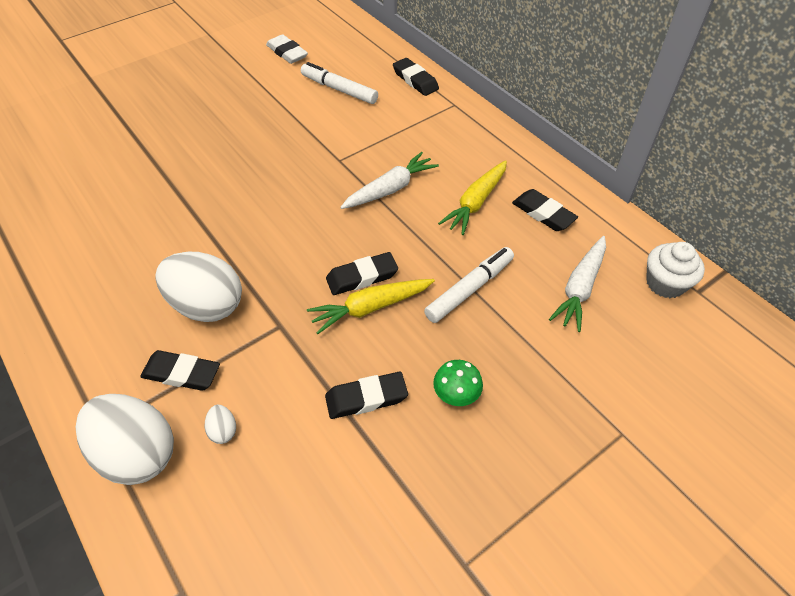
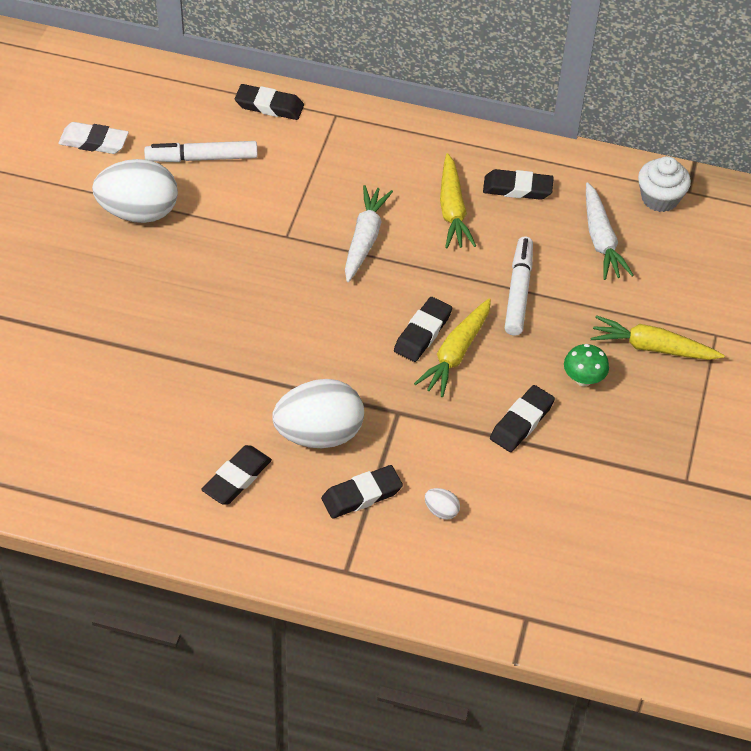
camera: 40 degrees left, 0 degrees up
(118, 301) = (237, 478): none -> black eraser
(137, 453) = (395, 566): white egg -> white egg (138, 212)
(547, 407) = (652, 347): none -> yellow carrot

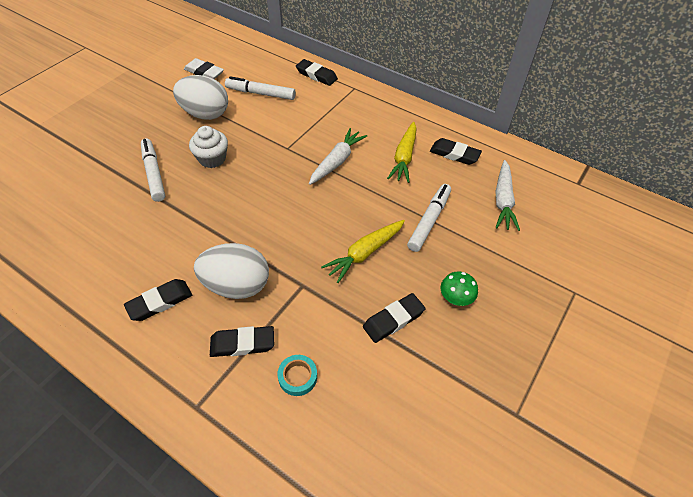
camera: 20 degrees right, 0 degrees up
(122, 321) = (154, 174): none -> white marker
(422, 333) = (347, 232): black eraser -> none
(441, 511) = (297, 377): white egg -> turquoise tape
(652, 347) = (519, 289): yellow carrot -> none
(660, 198) = (555, 183): white cupcake -> white cupcake (212, 159)

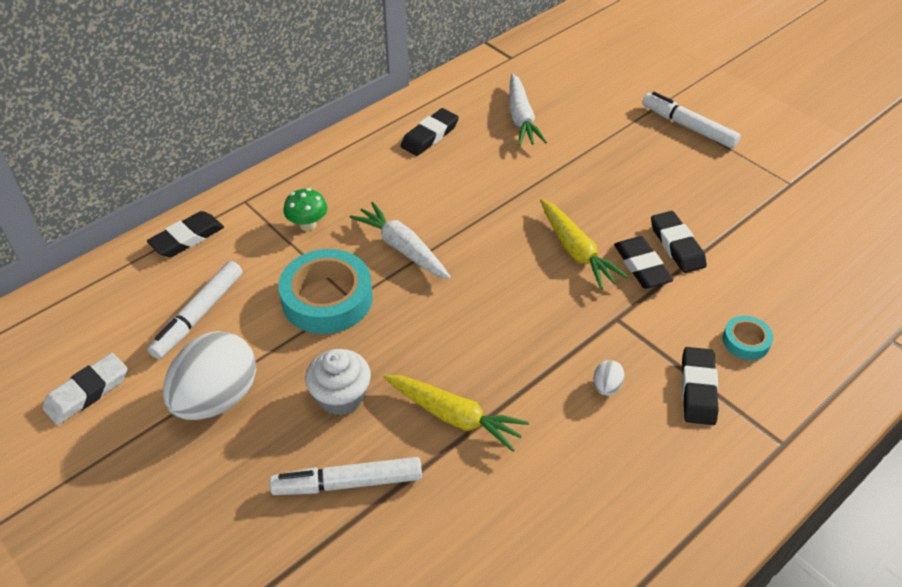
camera: 75 degrees left, 5 degrees down
(160, 302) = (622, 479): black eraser -> black eraser (641, 266)
(237, 285) = (606, 387): white egg -> white egg, size x0.40
(285, 138) = (327, 298): none -> turquoise tape
(404, 157) = (419, 181): yellow carrot -> yellow carrot (454, 416)
(429, 221) = (537, 184): white marker -> white marker (688, 127)
(455, 299) = (654, 191): green mushroom -> green mushroom (308, 225)
(503, 200) = (521, 118): white carrot -> white carrot turned 60 degrees clockwise

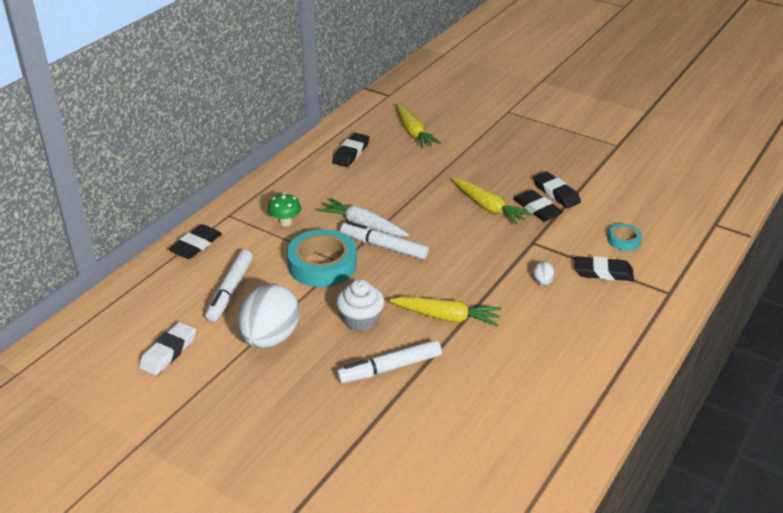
camera: 15 degrees left, 10 degrees down
(521, 118) = (413, 132): white carrot -> yellow carrot
(688, 127) = (535, 121): white marker -> white marker (384, 247)
(698, 389) = (603, 272): black eraser -> black eraser turned 75 degrees counterclockwise

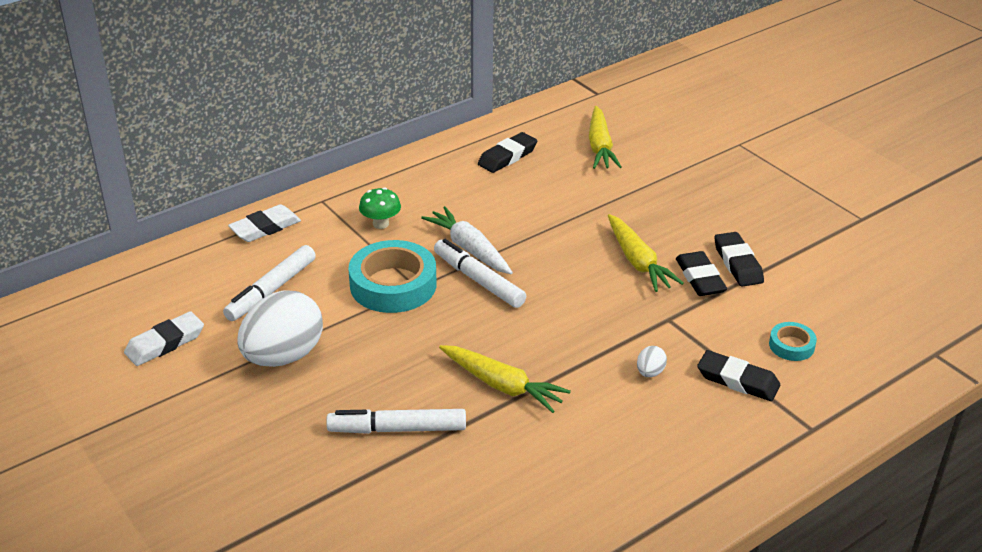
camera: 20 degrees right, 0 degrees up
(196, 245) = (265, 228): black eraser -> white eraser
(360, 320) = (398, 363): white cupcake -> none

